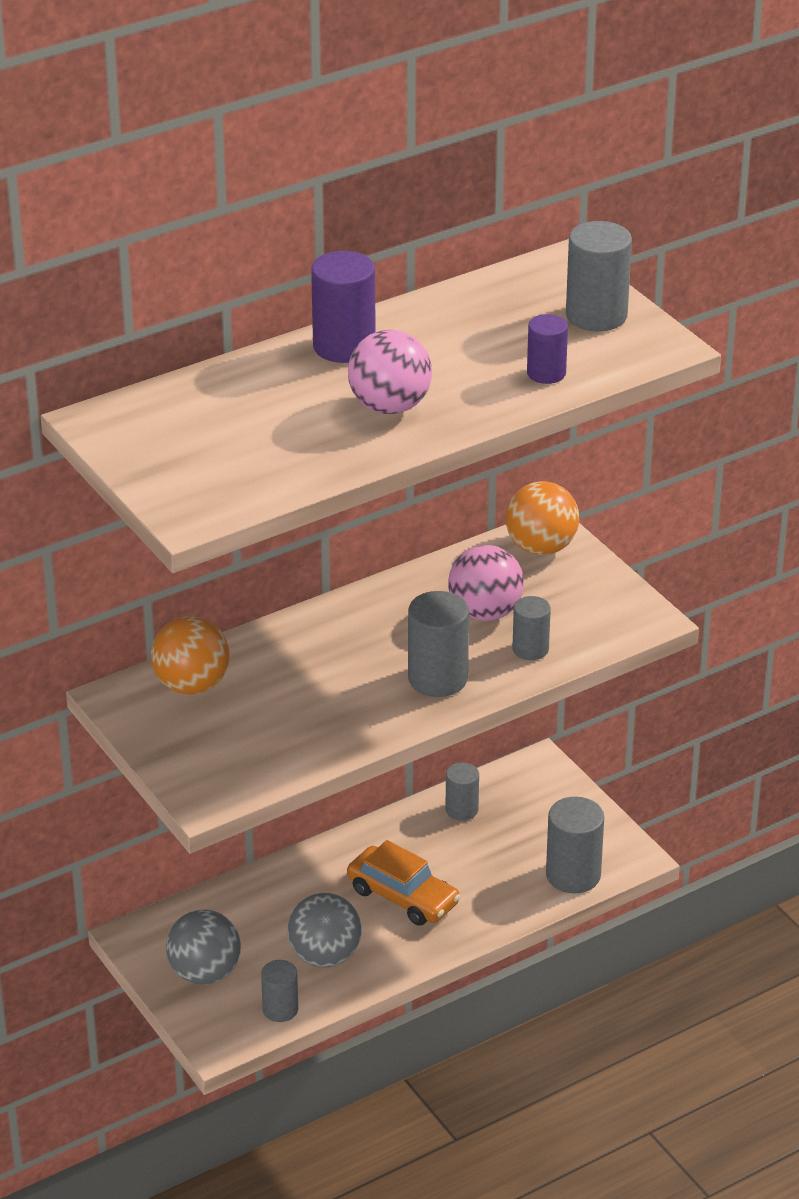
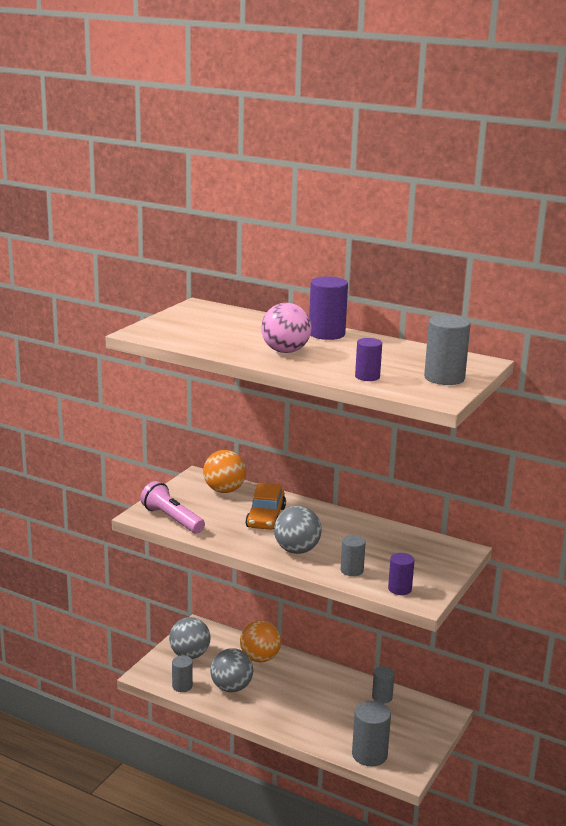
camera: 60 degrees right, 15 degrees down
(245, 771) = (172, 519): none -> pink flashlight
(403, 896) = (297, 699): orange car -> orange car (265, 517)
(437, 678) = (297, 550): grey cylinder -> grey ball
(485, 612) = (368, 549): pink ball -> none
(541, 547) = (445, 551): orange ball -> orange ball (260, 658)
(607, 626) = (399, 589): none -> purple cylinder

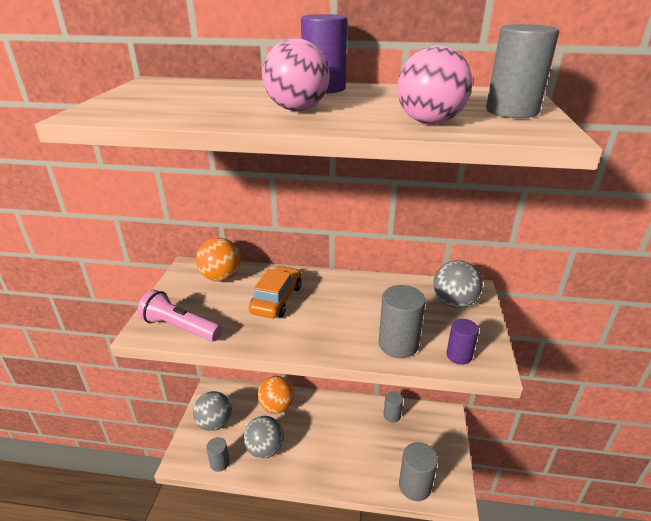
camera: 20 degrees left, 10 degrees up
(265, 517) = (277, 299): orange car -> orange car turned 150 degrees counterclockwise
(297, 550) = (329, 333): grey ball -> grey ball (454, 302)
(352, 570) = (398, 344): grey cylinder -> grey cylinder, size x1.62
(367, 377) = (429, 122): purple cylinder -> pink ball

